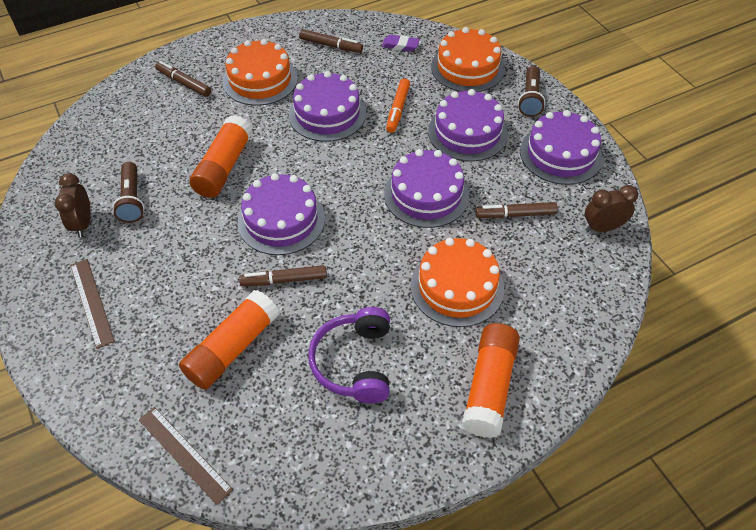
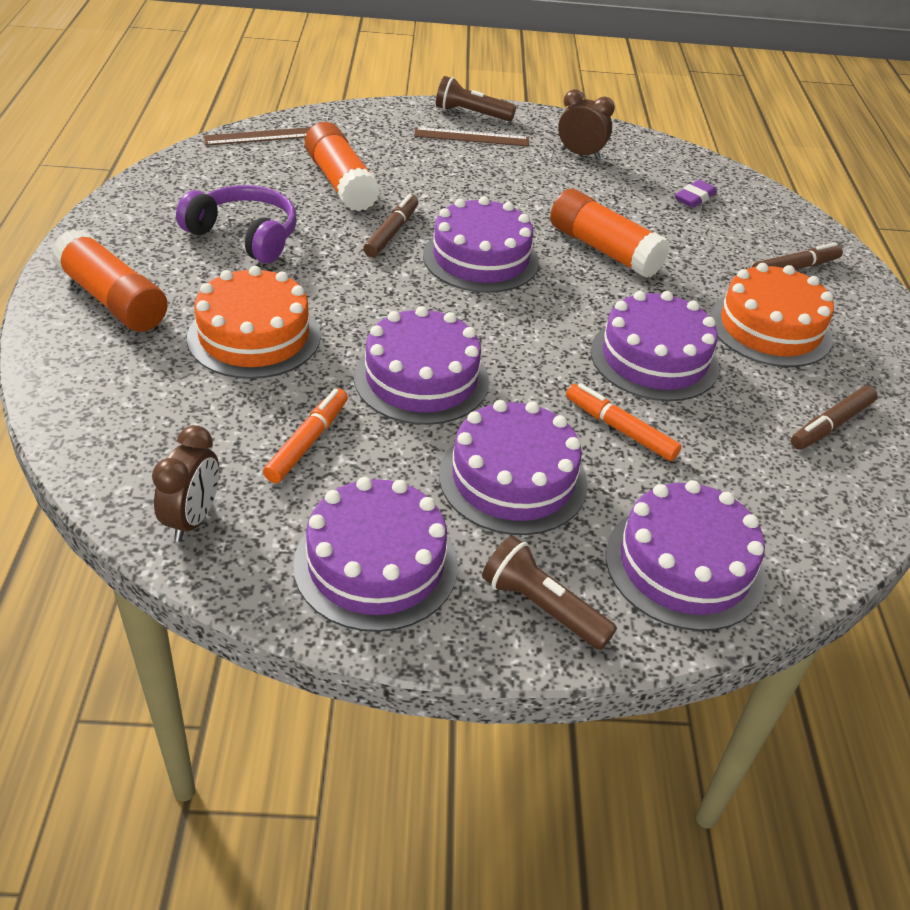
camera: 115 degrees right, 10 degrees down
(132, 200) = (594, 185): brown flashlight -> brown flashlight (471, 114)
(400, 46) = (796, 506): purple eraser -> purple eraser (694, 198)
(467, 68) = (684, 565): orange cake -> purple cake
(515, 214) = (308, 442): brown marker -> orange marker

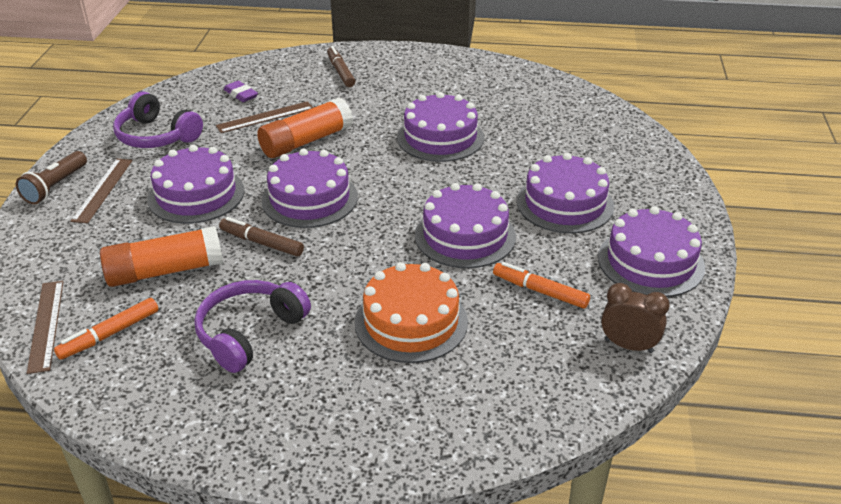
camera: 80 degrees left, 5 degrees down
(112, 299) = (349, 419): orange glue stick -> none
(542, 607) = (668, 202): brown flashlight -> none
(580, 154) = (156, 136): brown clock -> purple headphones
(620, 429) = (512, 159): orange marker -> orange marker (109, 334)
(649, 218) = (265, 117): none -> brown ruler
(684, 565) = (625, 152): purple cake -> purple cake (196, 194)
(770, 328) = (408, 91): orange cake -> none
(831, 425) = (502, 88): brown marker -> none

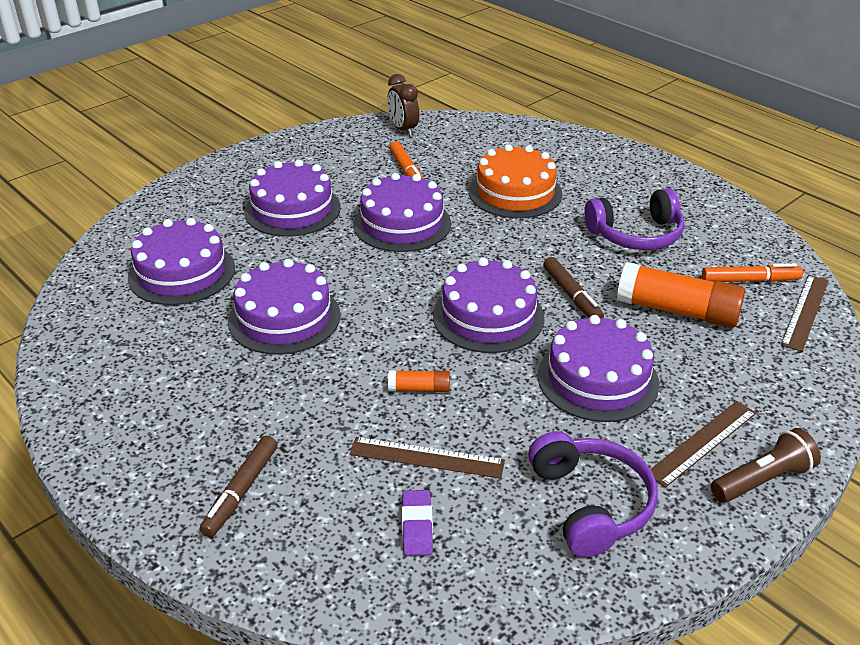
camera: 140 degrees left, 0 degrees up
(306, 141) = (419, 389): orange glue stick -> orange glue stick, size x0.47
(651, 262) = (311, 154): purple cake -> purple cake (181, 273)

